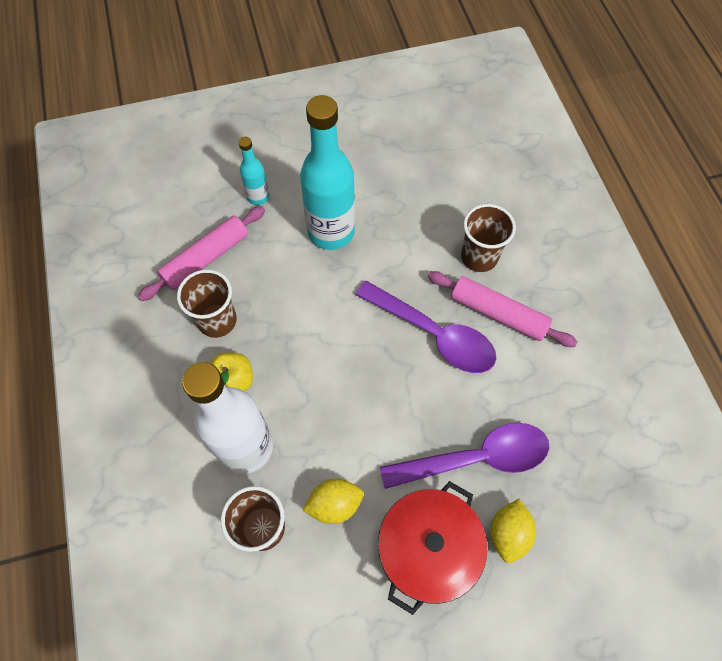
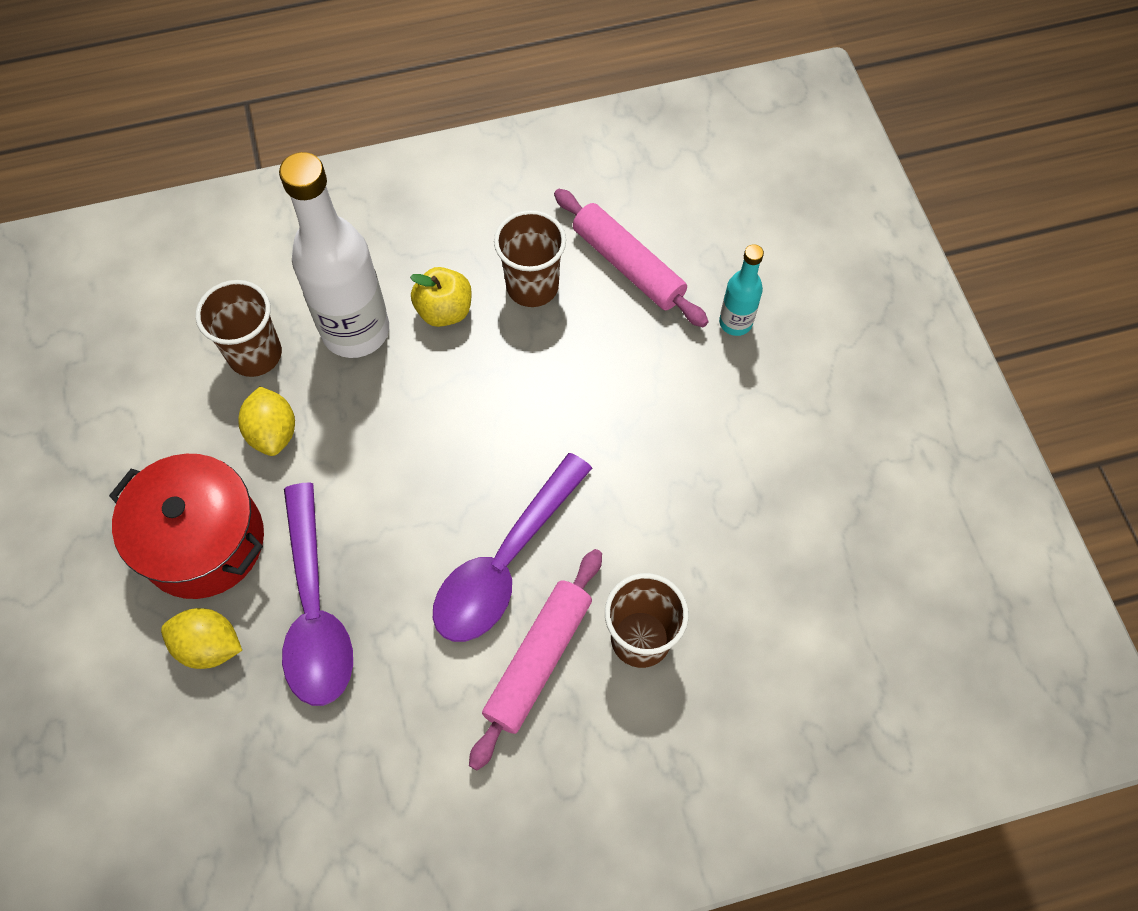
camera: 90 degrees right, 0 degrees up
(331, 232) = (678, 422): turquoise bottle -> none

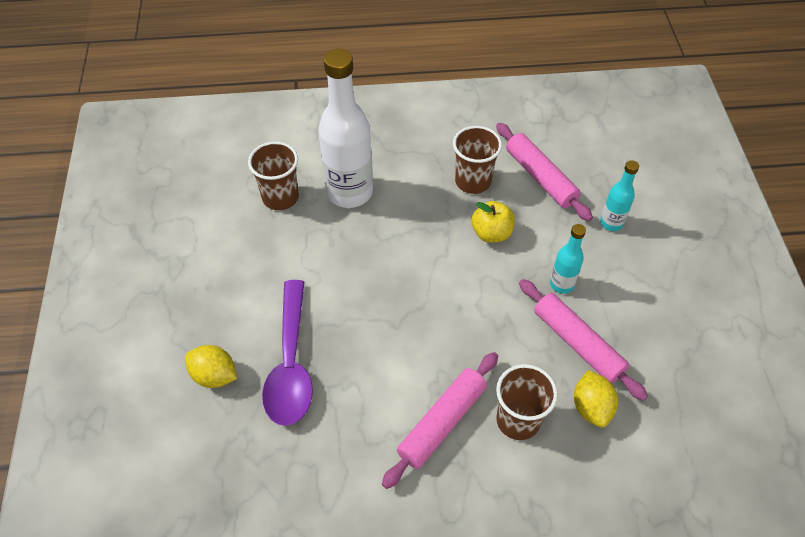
camera: 10 degrees right, 10 degrees down
(203, 541) = (223, 307): red pot -> none
(273, 432) = (283, 247): yellow lemon -> yellow lemon (591, 407)
(444, 311) = (411, 188): yellow apple -> yellow apple (491, 233)
(505, 562) = (428, 353): purple spoon -> none
(677, 428) = (561, 284): none -> turquoise bottle
(709, 513) = (578, 343): none -> pink rolling pin

